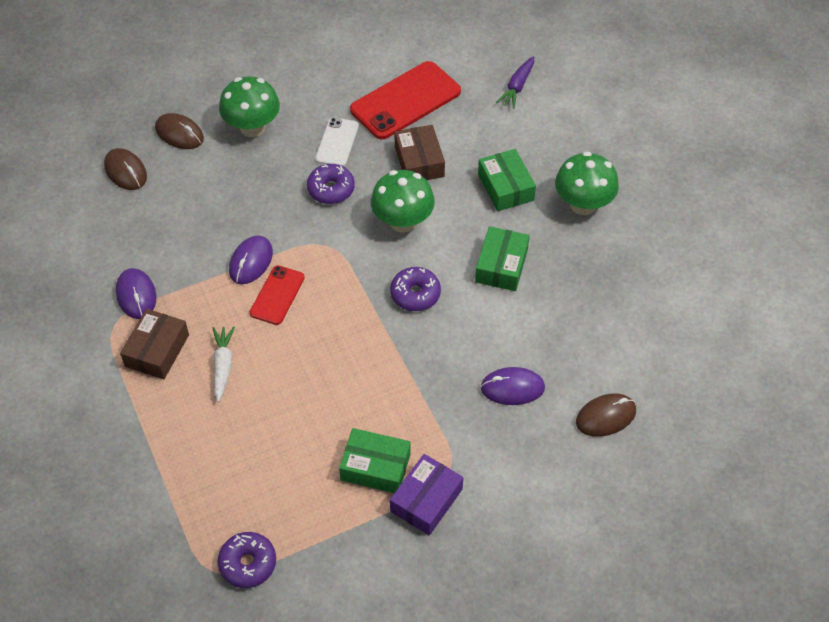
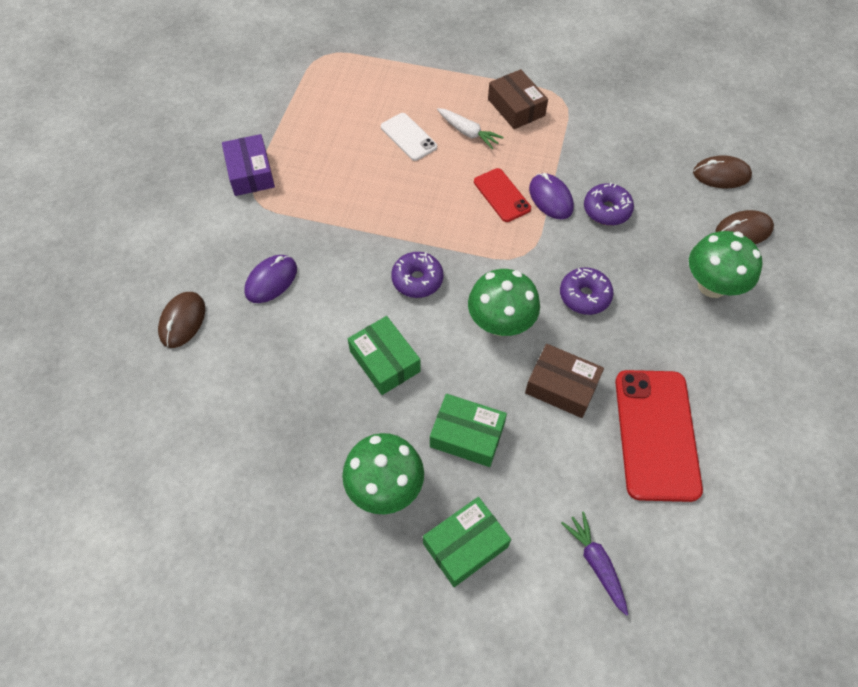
camera: 130 degrees right, 5 degrees up
(136, 295) = (578, 120): purple mouse -> none
(248, 563) = (312, 70): purple donut -> purple donut (606, 210)
(337, 142) = (641, 337): white phone -> white phone (408, 137)
(375, 467) = (303, 163): green box -> green box (465, 545)

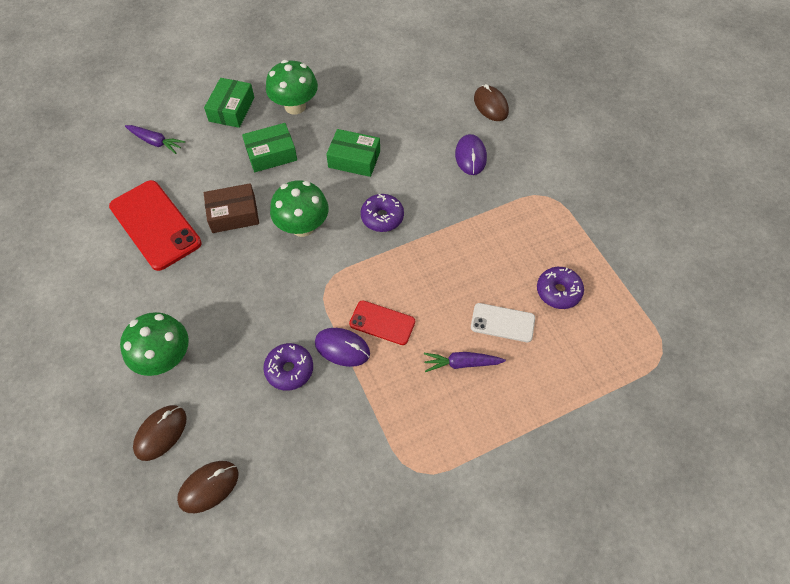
camera: 140 degrees right, 0 degrees up
(250, 173) = (573, 210): purple box -> none
(468, 132) = (461, 363): white carrot -> purple carrot
(516, 107) = (447, 425): brown box -> none
(584, 296) = (258, 283): purple donut -> purple donut (558, 291)

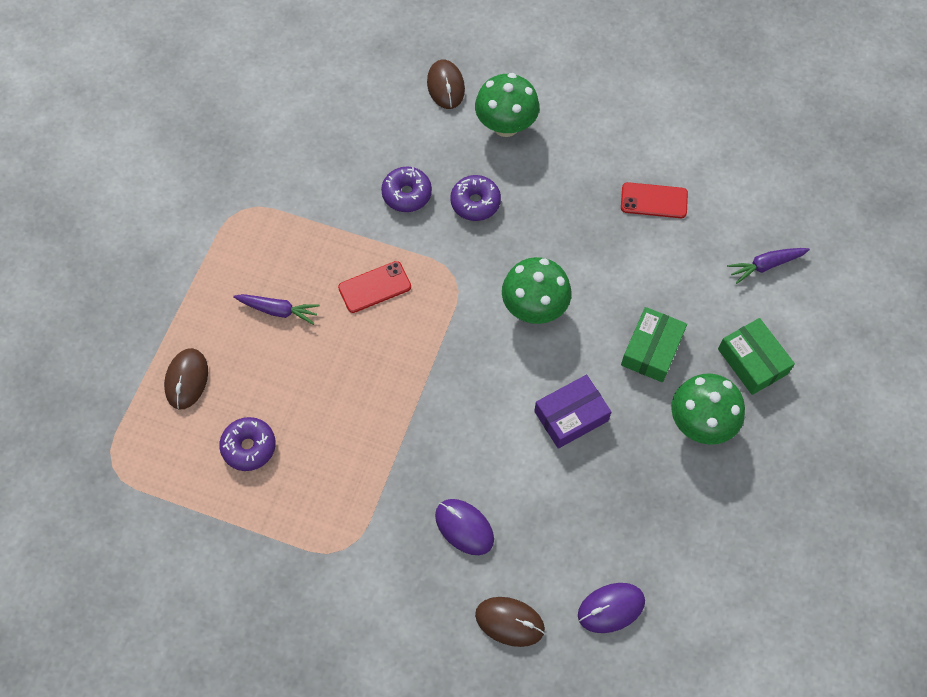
camera: 135 degrees right, 5 degrees up
(155, 225) = (654, 201): red phone -> red phone, size x0.55
(209, 487) = (374, 87): brown mouse -> brown mouse (186, 379)
(233, 214) = (605, 265): brown box -> none
(342, 348) = (385, 242): purple mouse -> purple mouse (611, 608)
(354, 159) = (571, 416): green box -> purple box
(382, 217) = (476, 379): purple donut -> purple donut (475, 202)
(461, 363) = (278, 310): purple carrot -> purple carrot turned 60 degrees clockwise
(502, 323) = (274, 373): white phone -> none

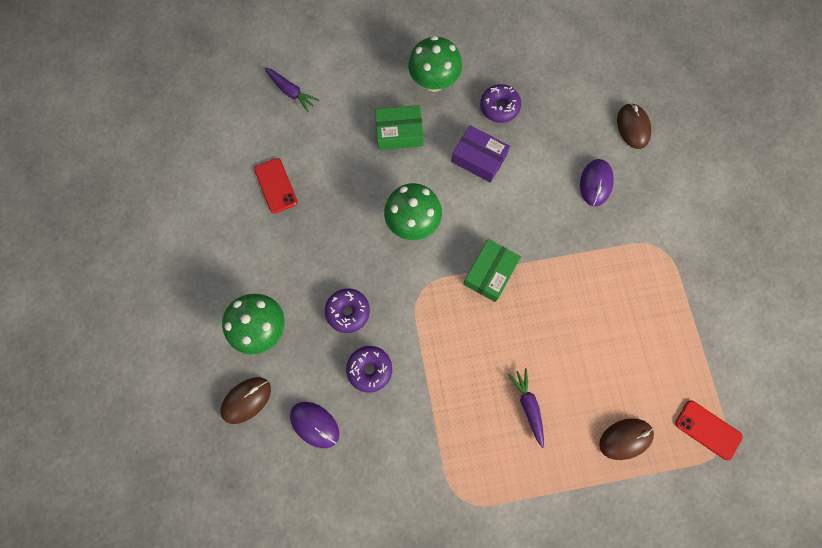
camera: 120 degrees left, 10 degrees up
(249, 447) = (641, 356): purple donut -> purple donut (499, 107)
(374, 287) = (464, 344): red phone -> red phone (708, 430)
(611, 608) = (585, 78): purple mouse -> purple mouse (314, 424)
(752, 361) = (371, 70): green box -> green box (490, 273)

